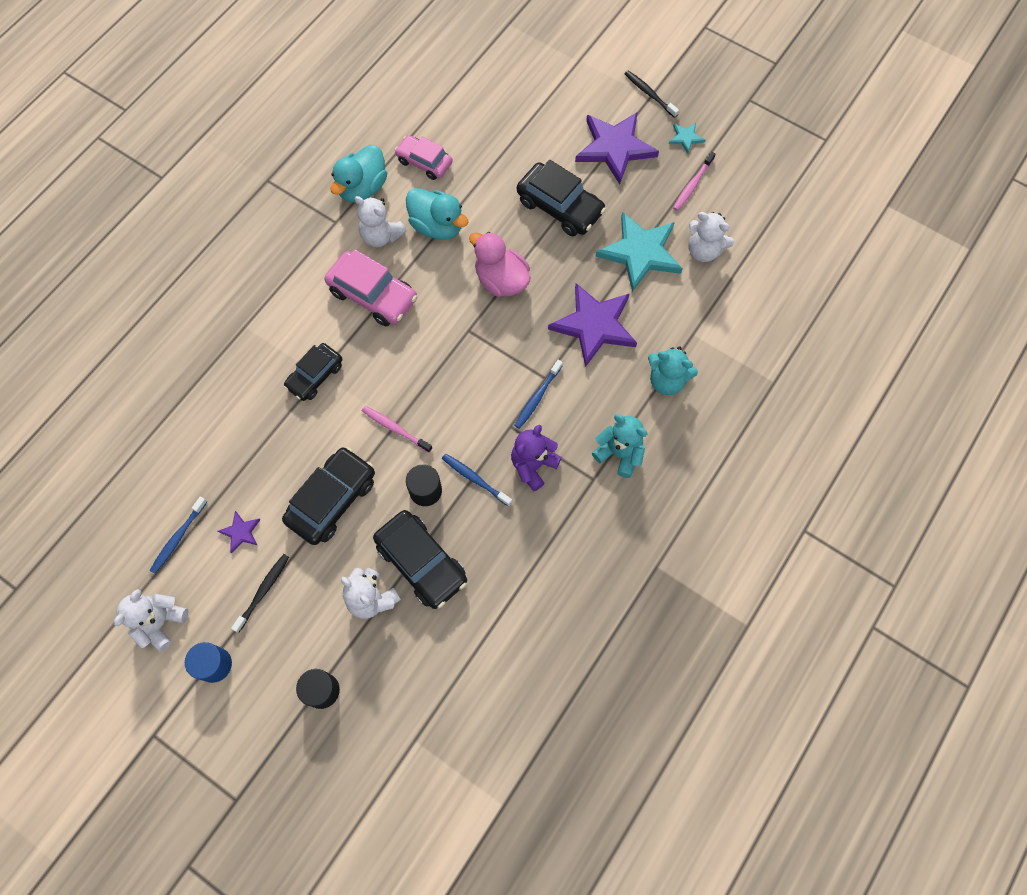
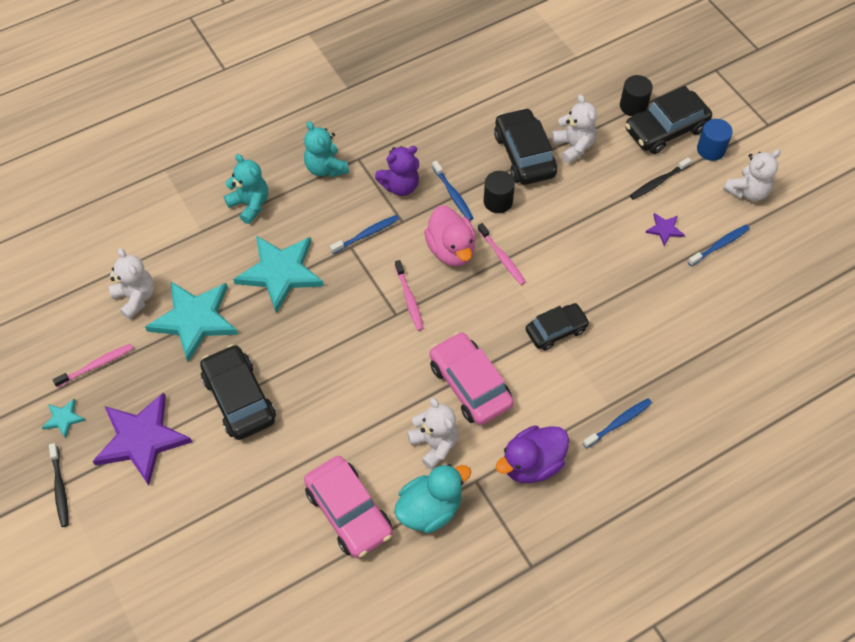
camera: 155 degrees left, 10 degrees down
(231, 315) = (618, 423): none -> blue toothbrush
(294, 252) = (532, 464): none -> purple duck
(332, 500) = (579, 224): black car -> black car (665, 129)
(424, 162) = (349, 512): pink car -> pink car, size x1.53
(437, 226) = (372, 430): turquoise duck -> none
(463, 350) = (409, 299): none -> pink toothbrush
(501, 280) = (340, 348): pink duck -> pink duck (451, 250)
(594, 325) = (280, 272): purple star -> turquoise star

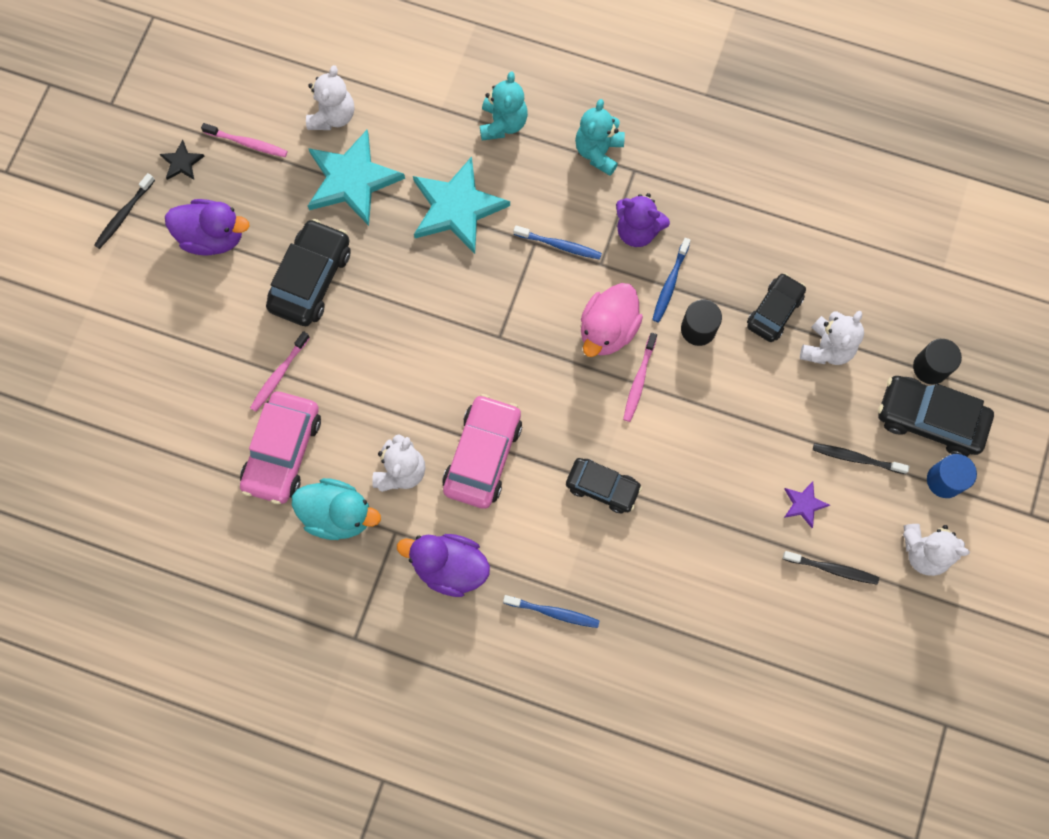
camera: 50 degrees right, 15 degrees up
(63, 418) = (182, 162): turquoise star -> black star
(141, 439) = (213, 237): purple star -> purple duck
(409, 299) = (524, 335): pink toothbrush -> pink toothbrush (279, 374)
(524, 155) = (774, 311): black car -> black car, size x0.65
(719, 245) = (831, 569): blue toothbrush -> black toothbrush

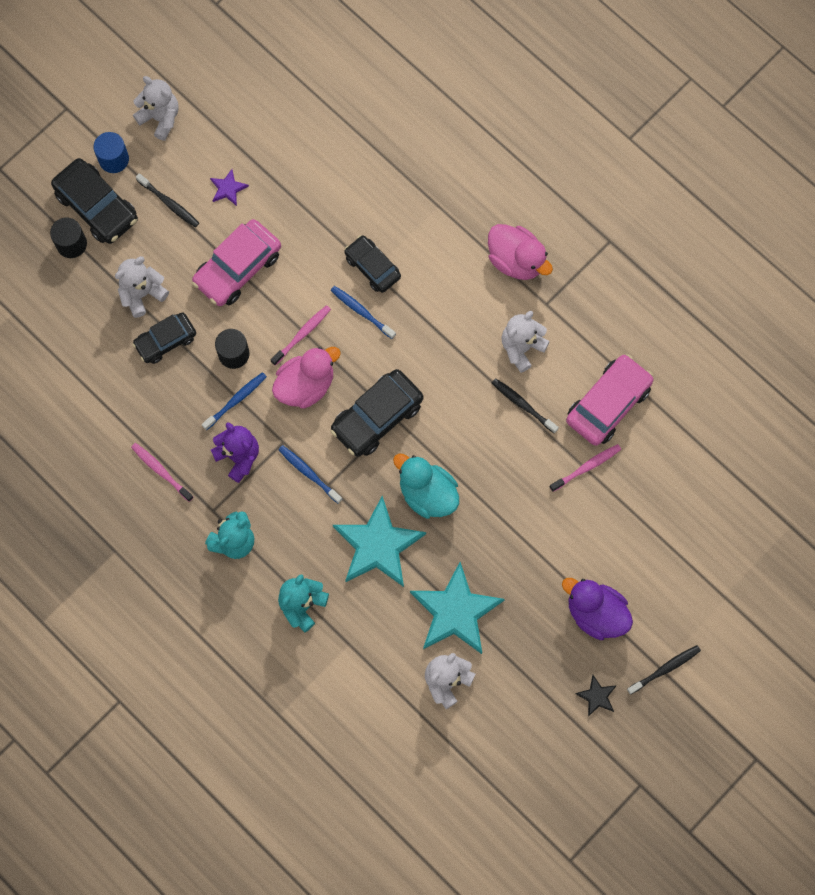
camera: 155 degrees left, 0 degrees up
(247, 143) = (532, 689): pink toothbrush -> pink toothbrush (161, 471)
(311, 279) = (527, 537): black car -> black car (377, 417)
(338, 514) = (584, 336): turquoise duck -> turquoise duck (427, 493)
(449, 567) = (516, 260): purple duck -> pink duck
(483, 455) = (452, 331): pink car -> pink car (238, 268)
(553, 612) = (454, 195): blue toothbrush -> blue toothbrush (361, 312)
(831, 569) = (234, 136): black toothbrush -> black toothbrush (523, 405)

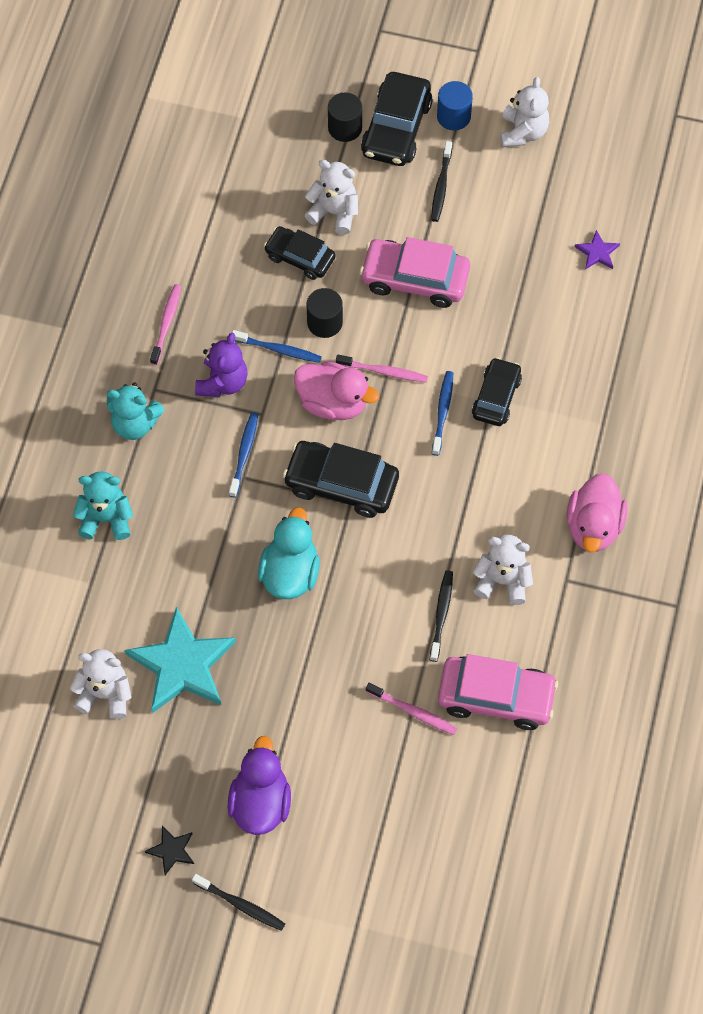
camera: 60 degrees right, 10 degrees down
(228, 188) = (491, 227): purple star -> purple star (597, 252)
(378, 545) = (208, 555): turquoise star -> none

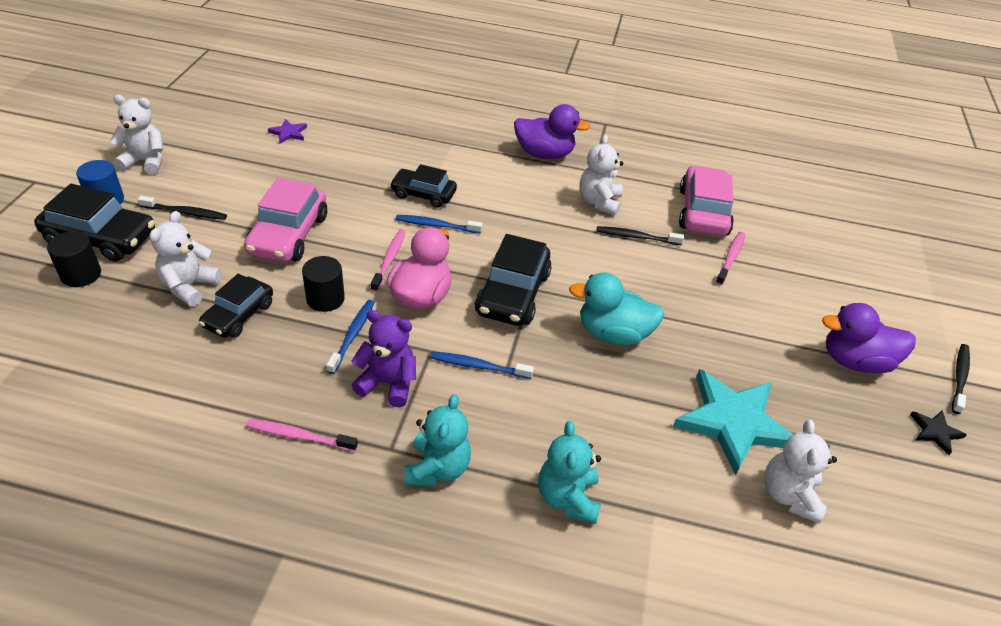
camera: 95 degrees left, 20 degrees down
(594, 526) = (544, 154): pink duck -> purple duck

